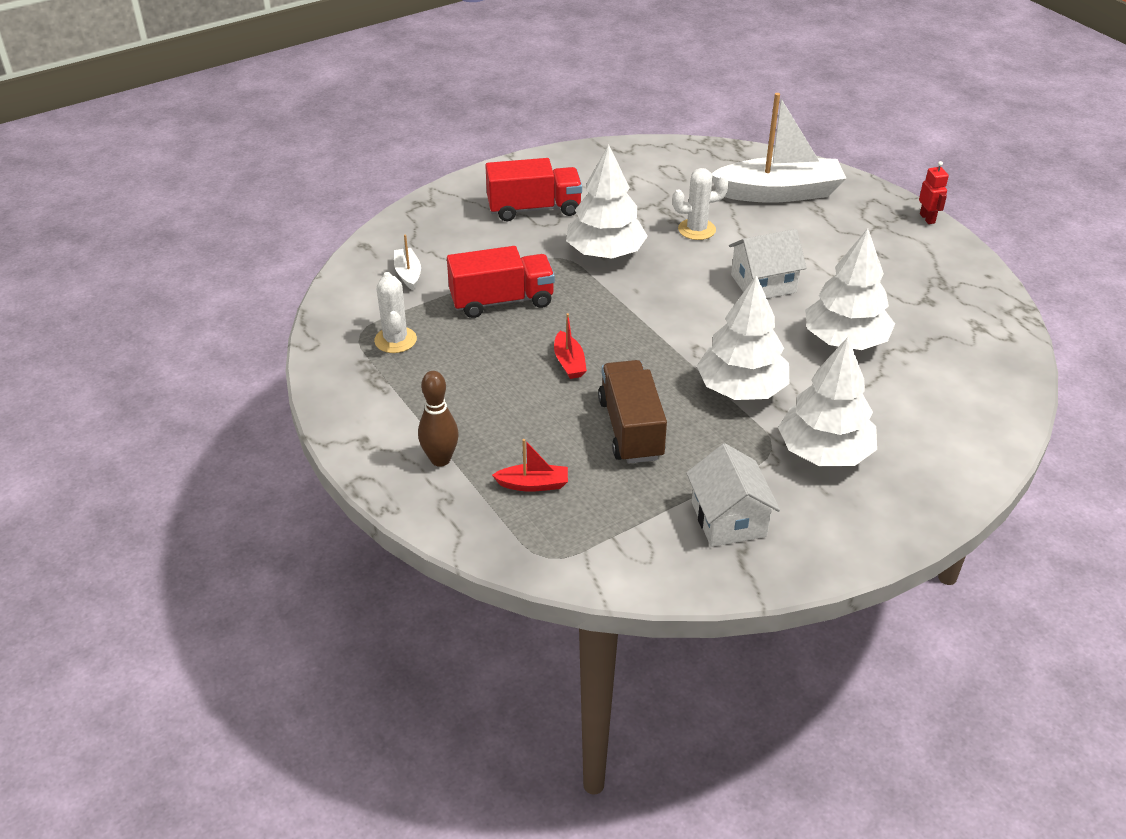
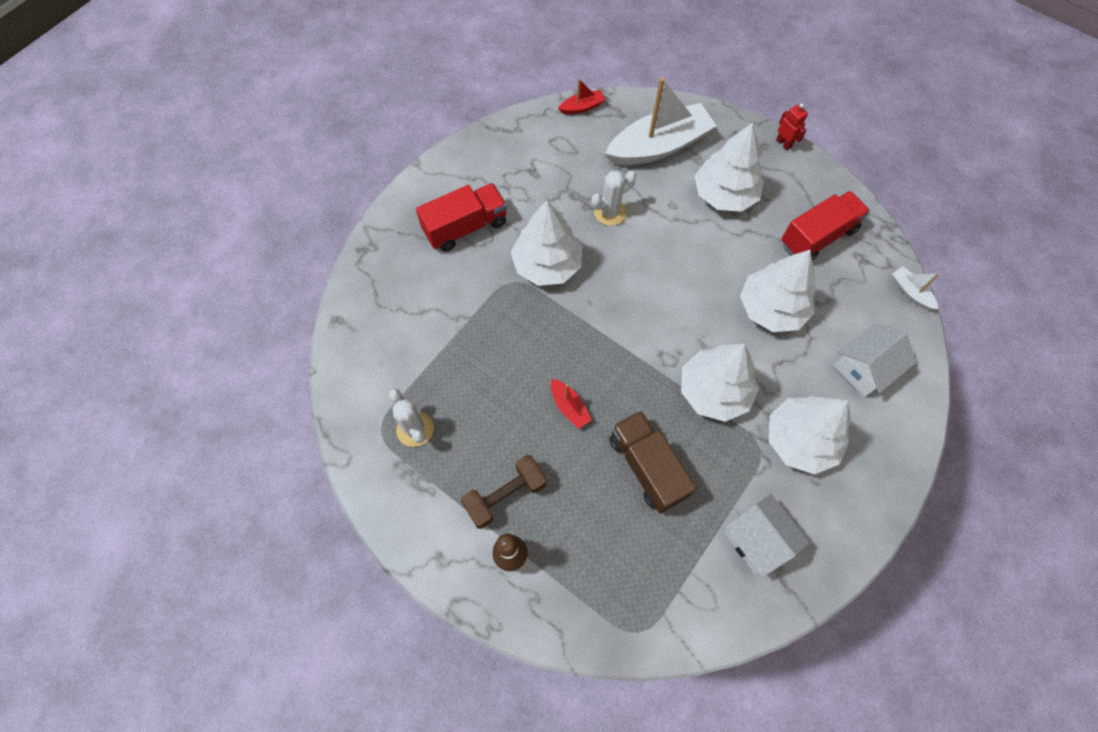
camera: 20 degrees left, 25 degrees up
(408, 274) = (391, 344): white boat -> white boat (910, 292)
(461, 412) = (505, 495): none -> brown dumbbell
(502, 301) = (485, 351): red truck -> red truck (818, 237)
(533, 484) = (596, 557): red boat -> red boat (582, 107)
(763, 283) = (686, 261): white house -> white house (863, 369)
(835, 243) = (724, 194): none -> white tree

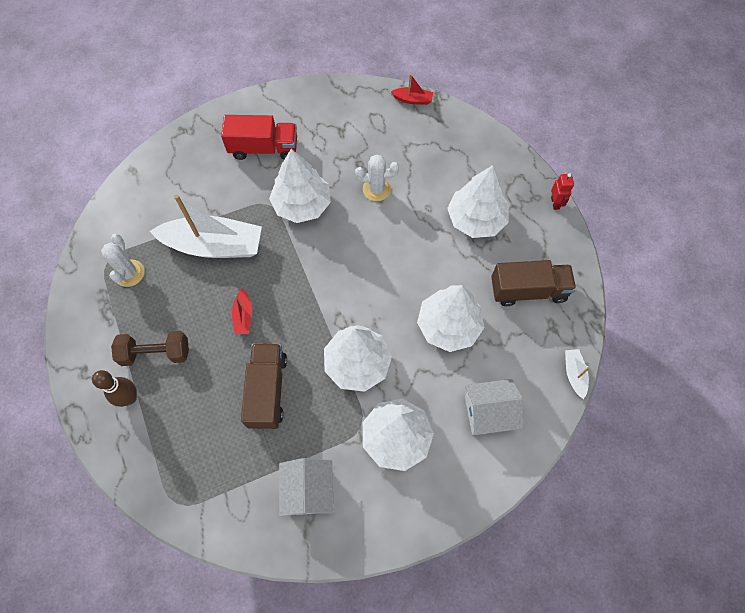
camera: 30 degrees right, 0 degrees up
(658, 146) = (450, 157): white boat -> white boat (214, 245)
(818, 237) = (528, 290): red truck -> brown truck

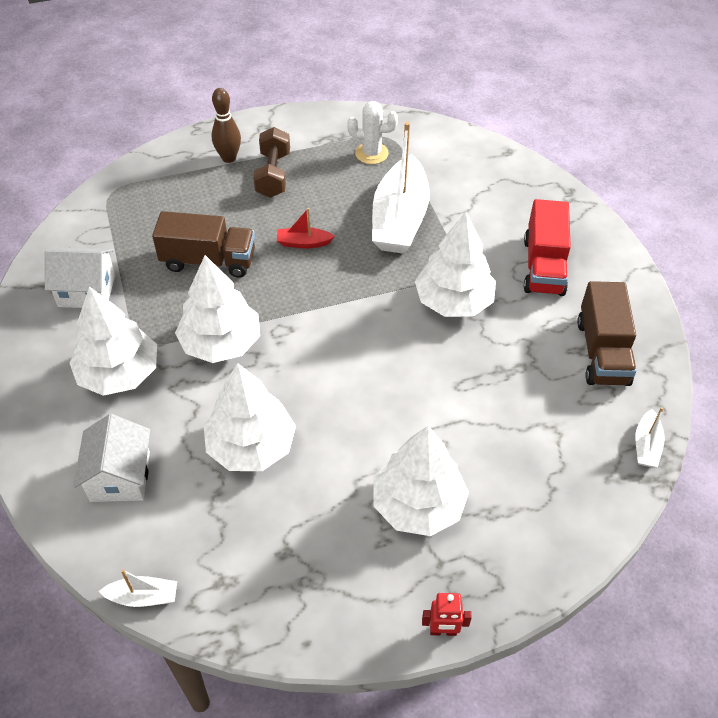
camera: 95 degrees right, 15 degrees down
(376, 189) = (476, 384): white cactus -> none
(412, 100) = (646, 445): red boat -> white boat
(528, 290) = (288, 558): brown truck -> brown truck (602, 352)

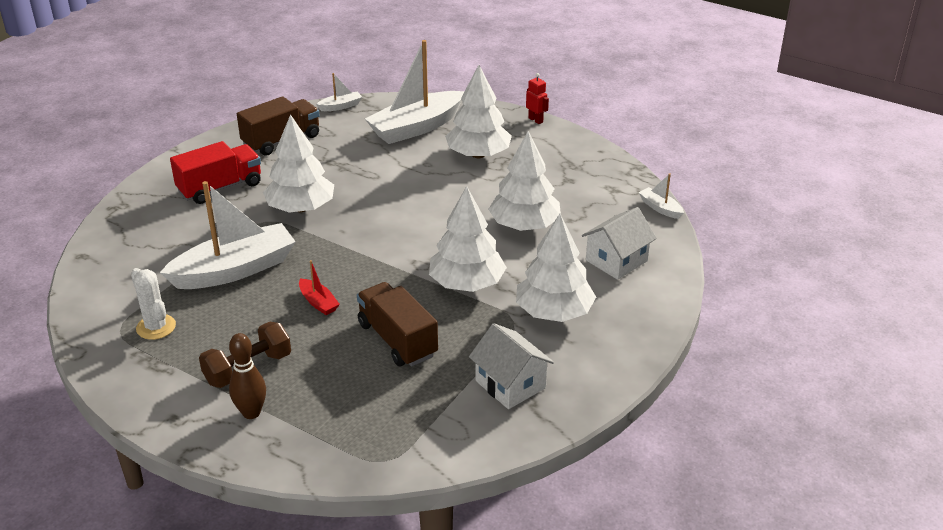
camera: 130 degrees left, 15 degrees down
(532, 486) = (416, 127): none -> white boat

